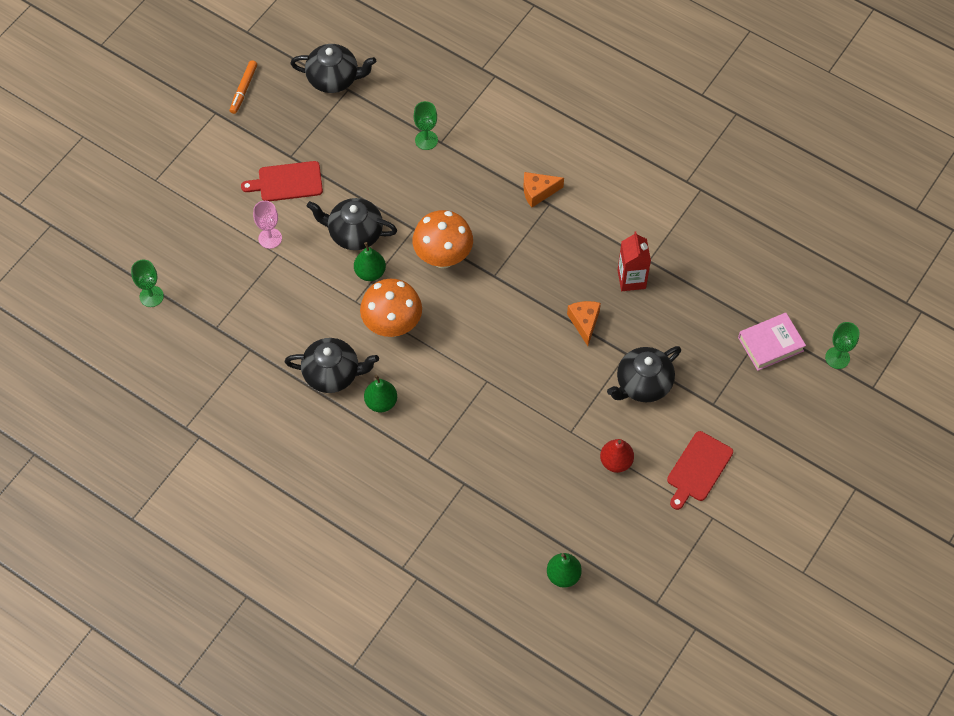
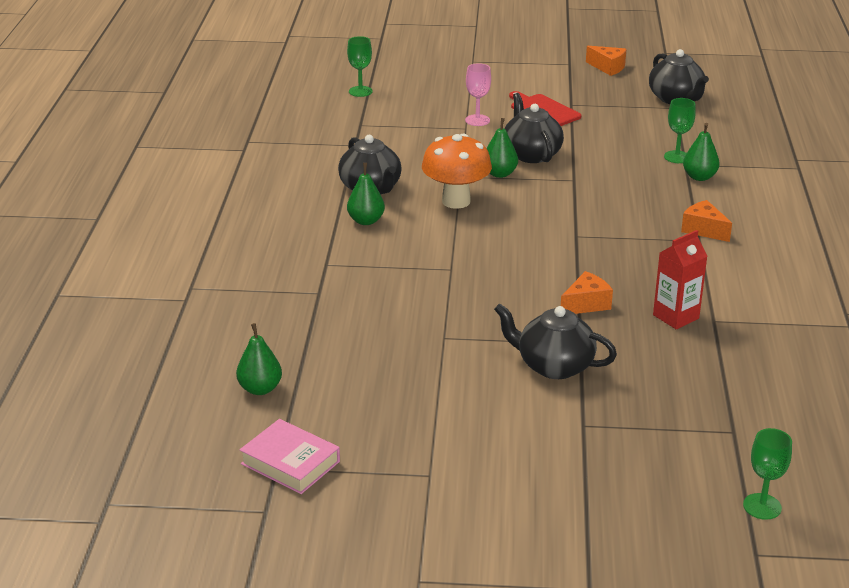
camera: 60 degrees right, 30 degrees down
(244, 89) = (608, 67): orange marker -> orange cheese
(443, 257) = (562, 203): orange mushroom -> none
(465, 146) = (699, 177): none -> green pear
(616, 462) = (436, 379): red pear -> none
(698, 469) = (485, 442): red cutting board -> none
(770, 344) = (715, 443): pink book -> pink book (290, 463)

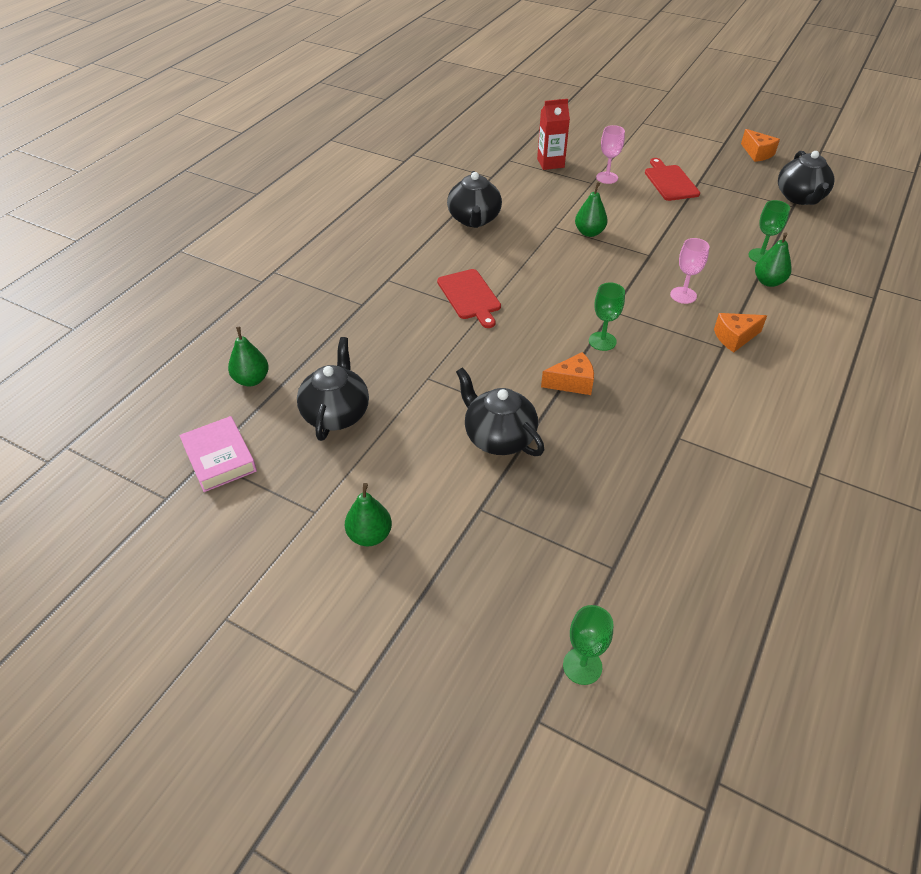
camera: 25 degrees right, 15 degrees up
(360, 91) = (531, 130): green goblet -> green goblet (602, 341)
(366, 221) = (448, 248): green pear -> green pear (370, 535)
(426, 258) = (470, 296): none -> red cutting board
(456, 201) = (534, 249): orange mushroom -> none
(531, 154) = (630, 221): black teapot -> black teapot (336, 413)
(631, 207) = (683, 295): none -> pink goblet
(676, 317) = (645, 422): red carton -> red carton (550, 163)
(703, 230) = (735, 338): orange cheese -> orange cheese turned 90 degrees counterclockwise

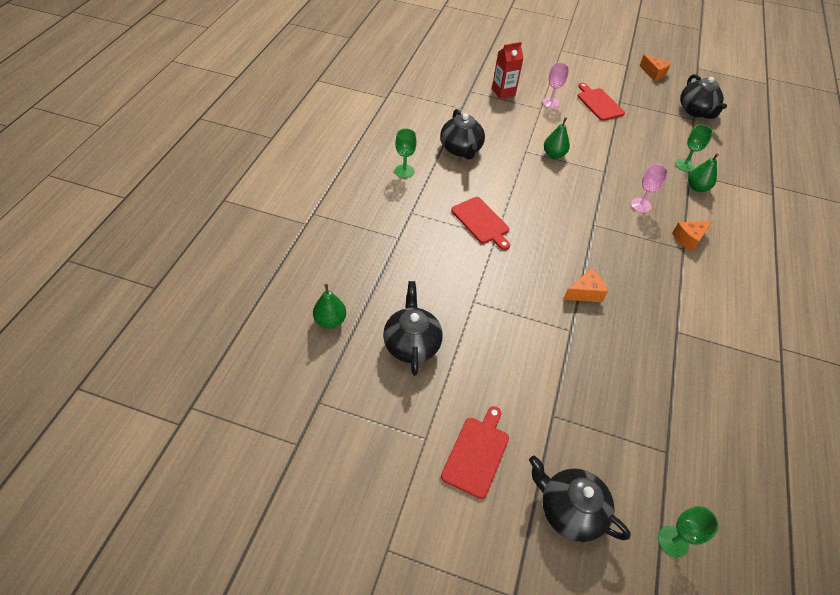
camera: 15 degrees left, 5 degrees up
(219, 458) = (329, 399): pink book -> none
(370, 535) = (476, 453): green pear -> red cutting board
(498, 437) = (546, 349): black teapot -> black teapot (569, 510)
(602, 341) = (595, 253): green goblet -> green goblet (404, 171)

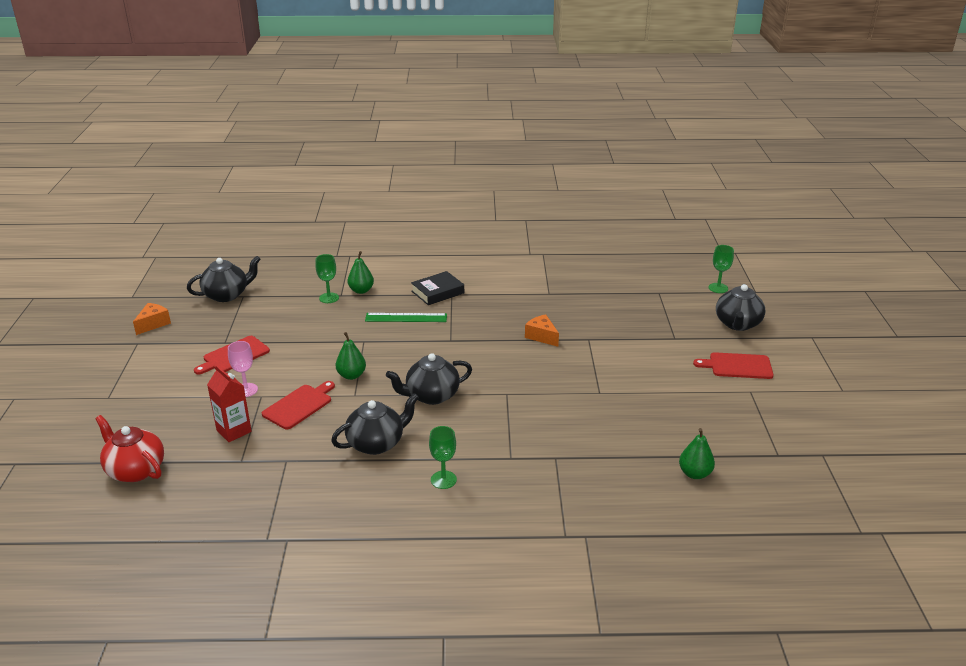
camera: 105 degrees left, 20 degrees down
(411, 344) = (675, 417): black teapot -> black teapot (431, 396)
(479, 54) = (135, 470): none -> red teapot
(481, 222) = (492, 406): red cutting board -> red cutting board (299, 405)
(640, 205) = (406, 317): pink goblet -> green ruler
(689, 239) = (437, 292): orange cheese -> black book

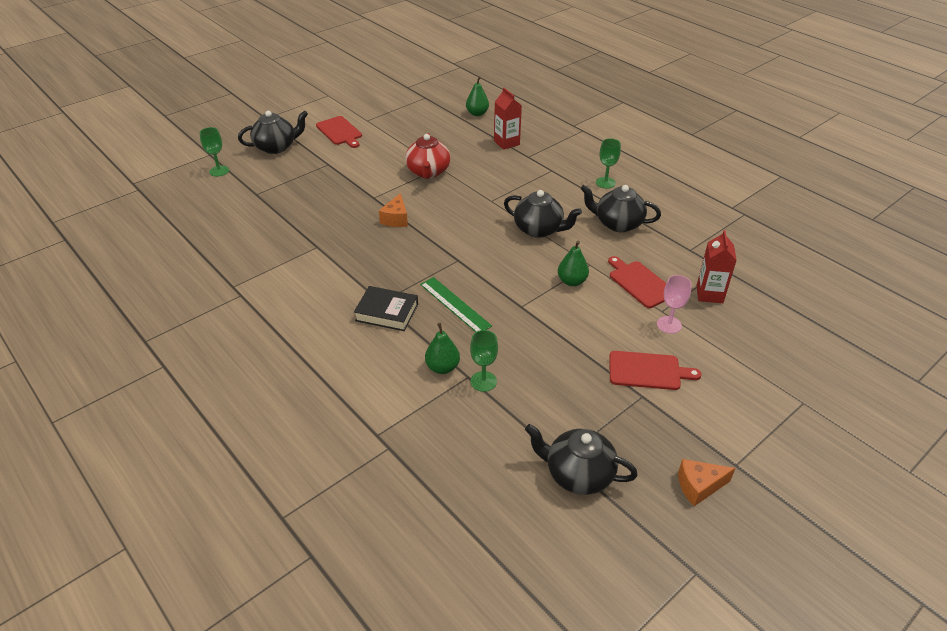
camera: 130 degrees left, 10 degrees up
(135, 470) = (809, 310): red teapot -> red teapot (428, 172)
(299, 405) = (640, 283): red cutting board -> red cutting board turned 60 degrees clockwise
(600, 458) = (506, 143): none -> red carton

